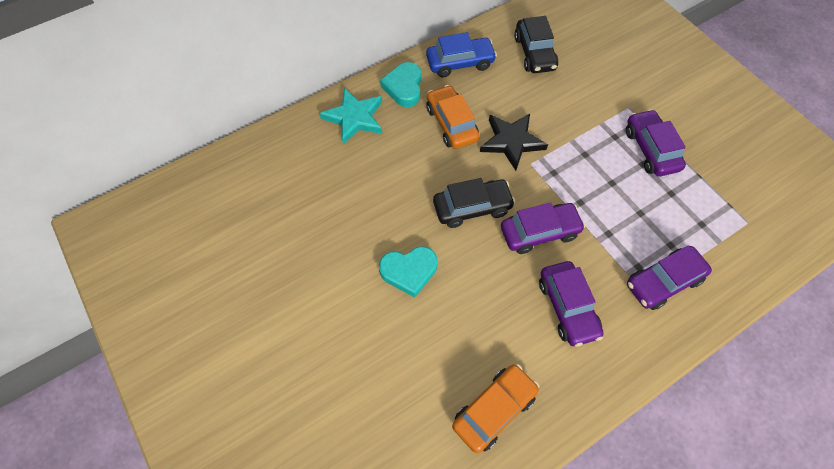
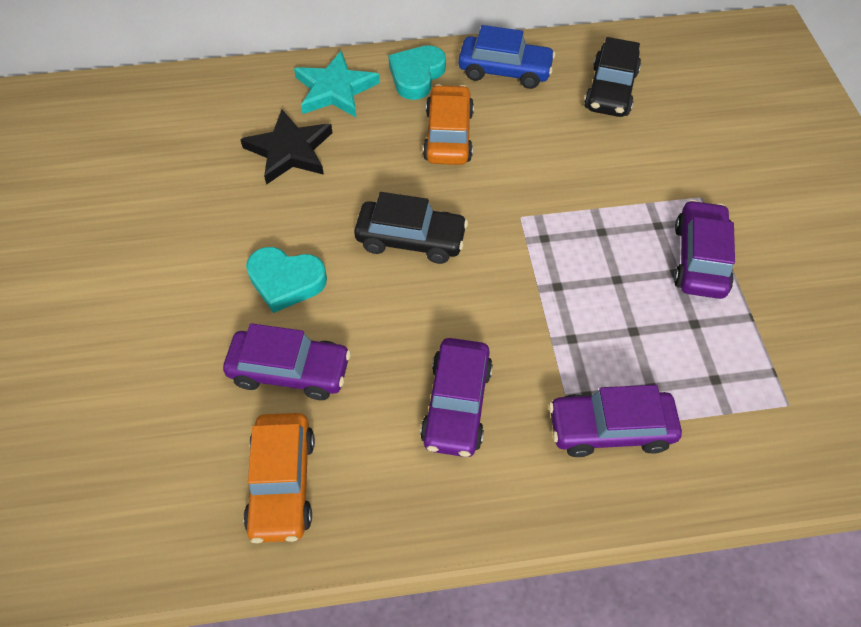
camera: 25 degrees right, 5 degrees down
(494, 409) = (282, 483): orange car -> orange car turned 105 degrees clockwise
(511, 142) = (511, 182): black star -> black star (289, 151)
(539, 232) = (478, 301): purple car -> purple car (290, 371)

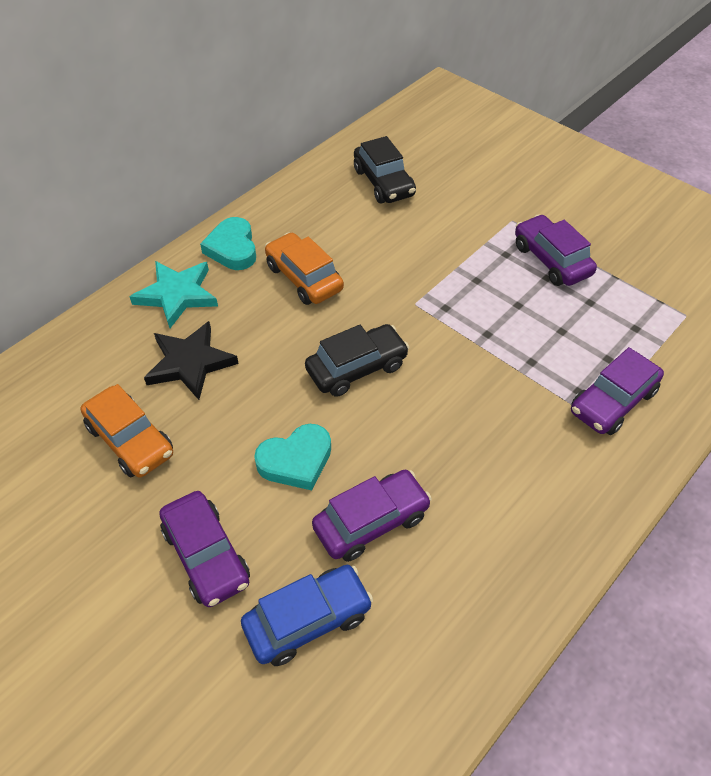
camera: 40 degrees left, 5 degrees down
(282, 483) = (453, 603): orange car -> orange car (130, 440)
(457, 405) = (508, 457): purple car -> purple car (206, 555)
(505, 71) = (296, 209): blue car -> blue car (308, 620)

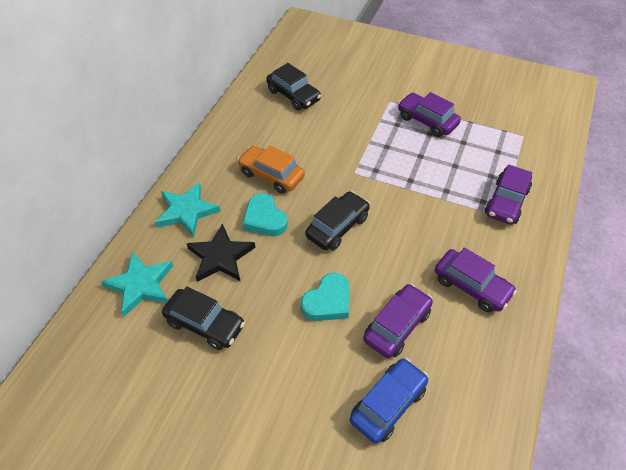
camera: 20 degrees left, 0 degrees up
(79, 369) = (141, 285): none -> turquoise star
(130, 440) = (205, 324): orange car -> black car
(206, 555) = (299, 385): purple car -> purple car (471, 286)
(232, 248) = (210, 168): turquoise heart -> turquoise heart (264, 219)

